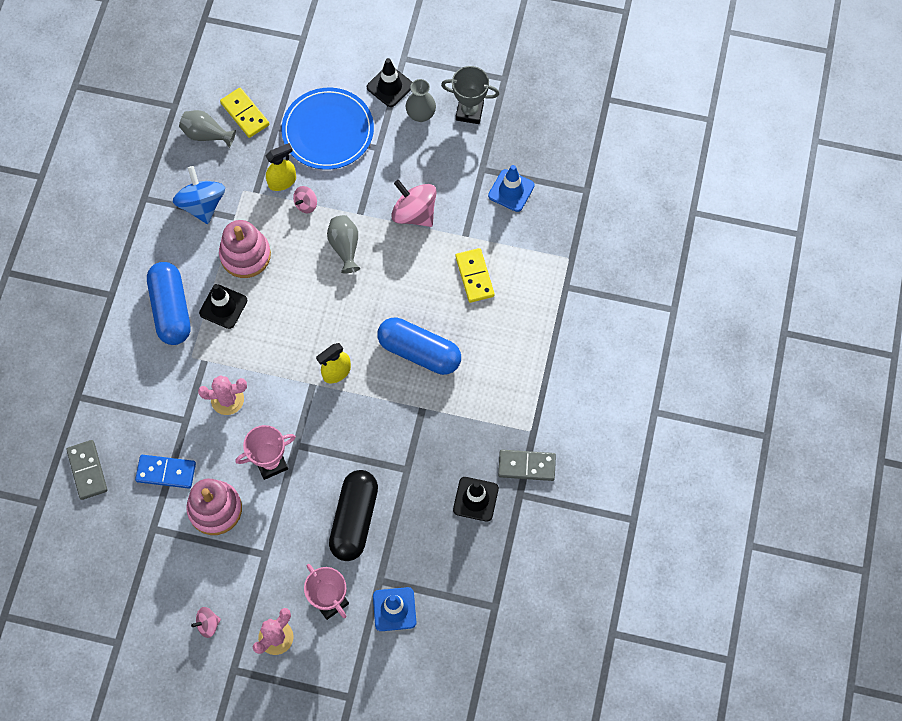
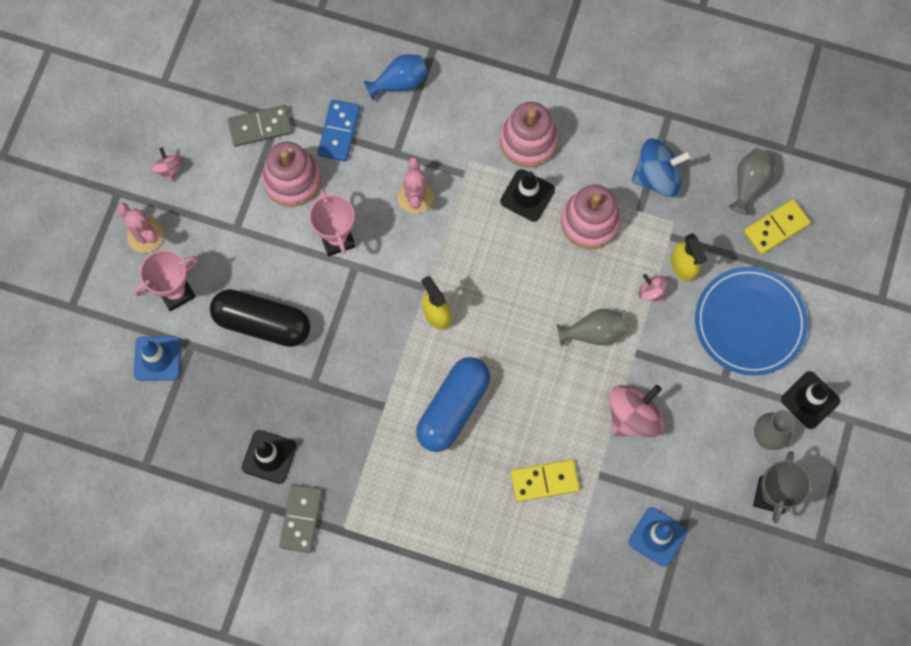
camera: 95 degrees right, 5 degrees up
(87, 470) = (350, 55): grey domino -> grey domino (260, 127)
(115, 423) = (399, 82): none -> blue vase
(171, 309) = (528, 141): blue capsule -> pink stacking toy

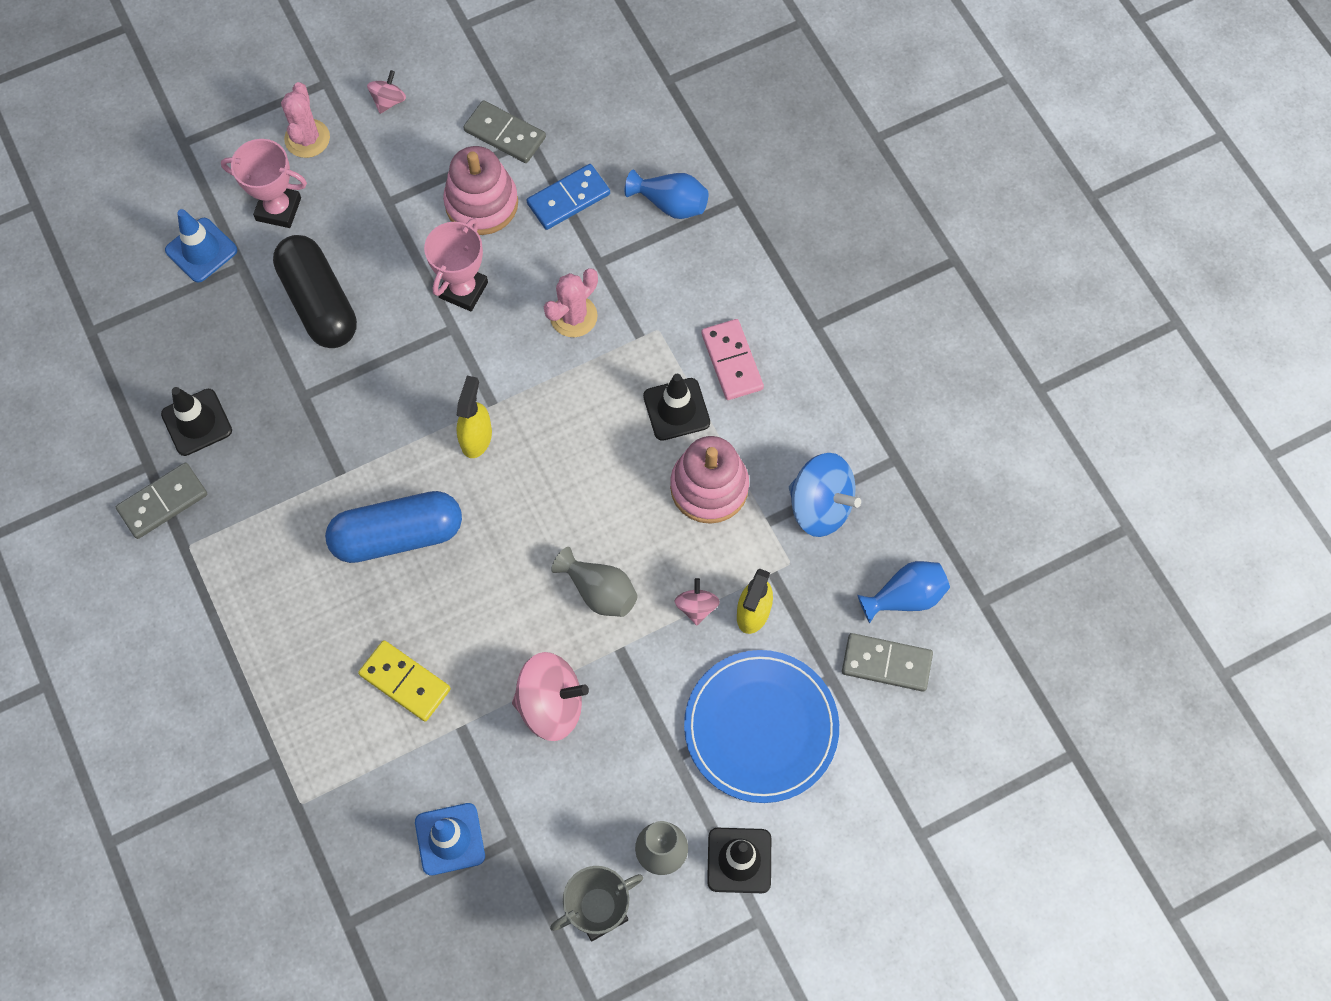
camera: 45 degrees right, 5 degrees down
(528, 141) = (732, 361): pink stacking toy -> pink domino
(749, 184) = (905, 597): grey vase -> blue vase
(776, 228) = (886, 663): yellow domino -> grey domino

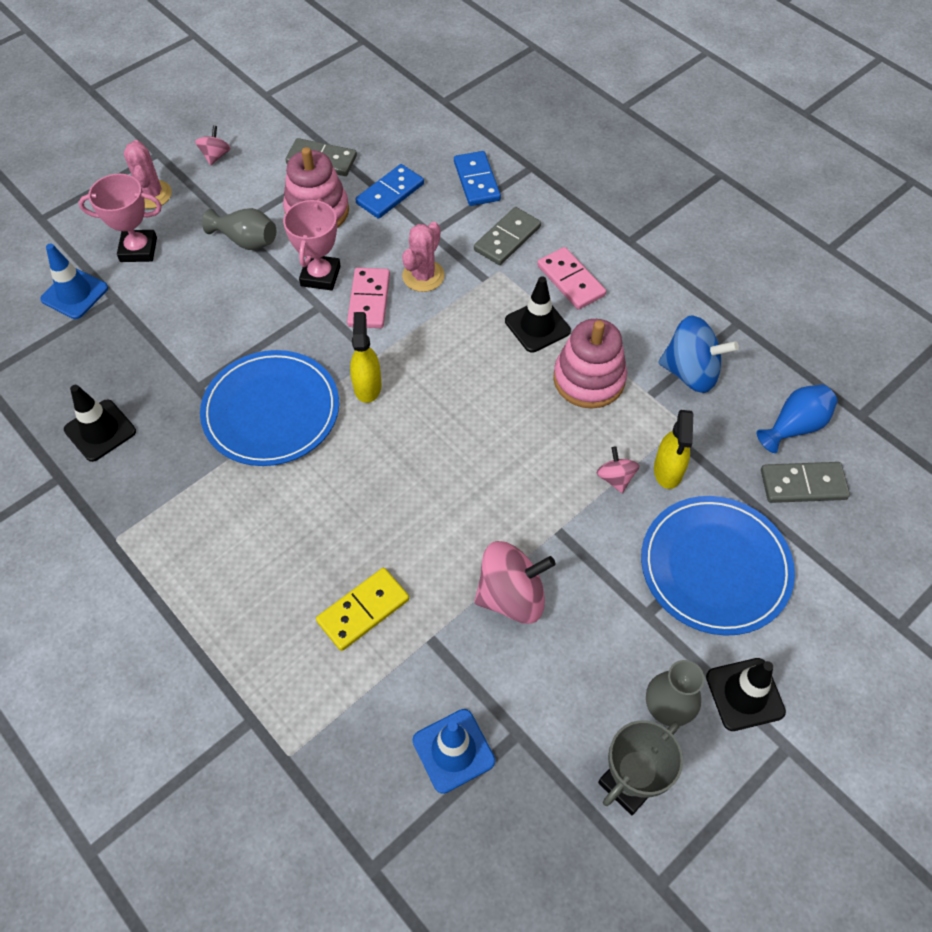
camera: 15 degrees left, 10 degrees down
(163, 502) = (81, 506): grey domino -> grey domino (507, 238)
(319, 302) = (193, 311): black capsule -> none
(371, 442) = (271, 411): none -> blue plate
(397, 535) = (318, 482): blue capsule -> none
(405, 681) = (363, 610): yellow domino -> yellow domino turned 60 degrees counterclockwise
(507, 333) = (369, 300): none -> pink domino
(599, 591) = (522, 486): grey vase -> grey vase (246, 241)
(670, 204) = (476, 181): blue vase -> blue domino

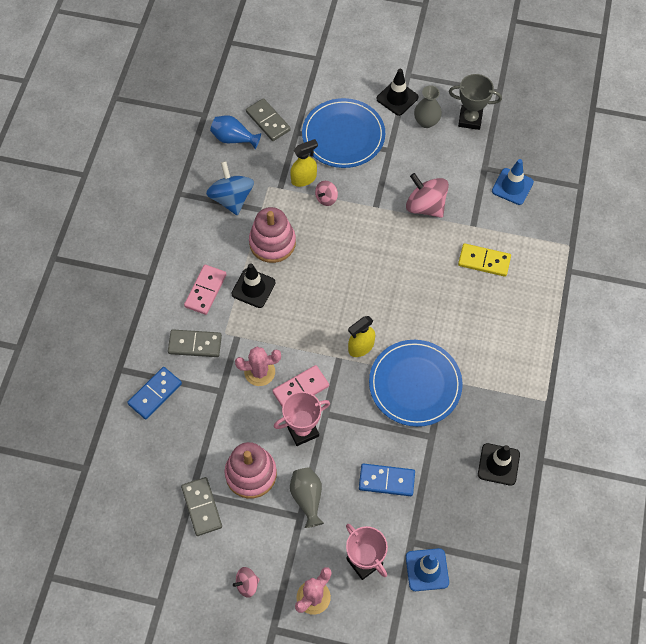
camera: 125 degrees left, 5 degrees up
(390, 194) = (203, 439): blue domino -> blue domino (386, 480)

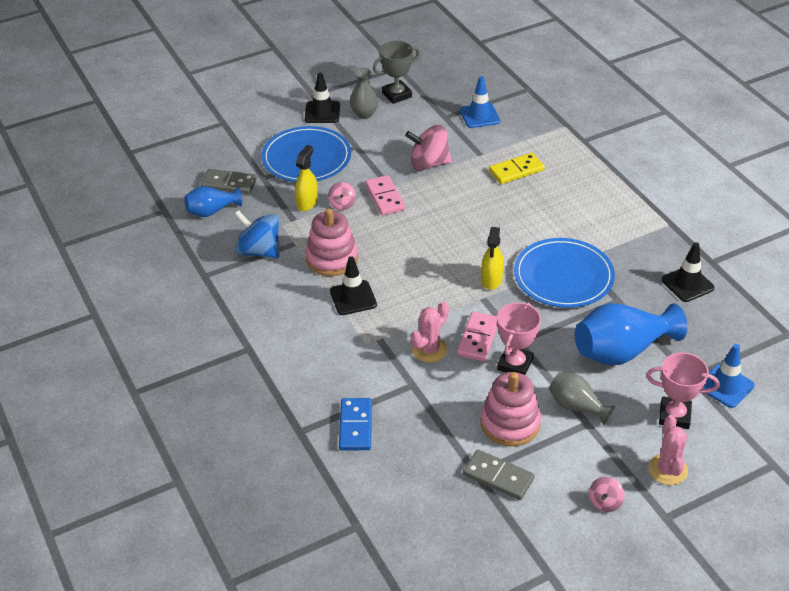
camera: 40 degrees left, 20 degrees down
(195, 344) = (349, 368): grey domino -> none
(205, 290) = (312, 325): pink domino -> pink domino (385, 197)
(386, 480) = (622, 351): blue domino -> blue vase

